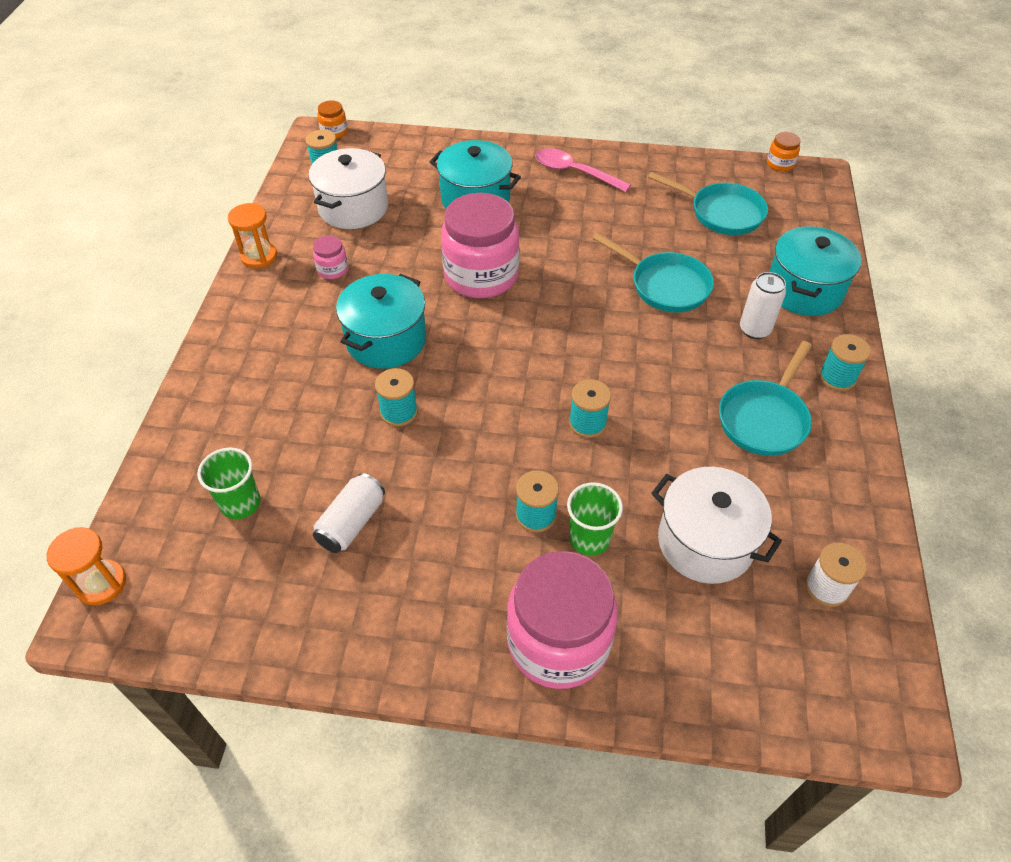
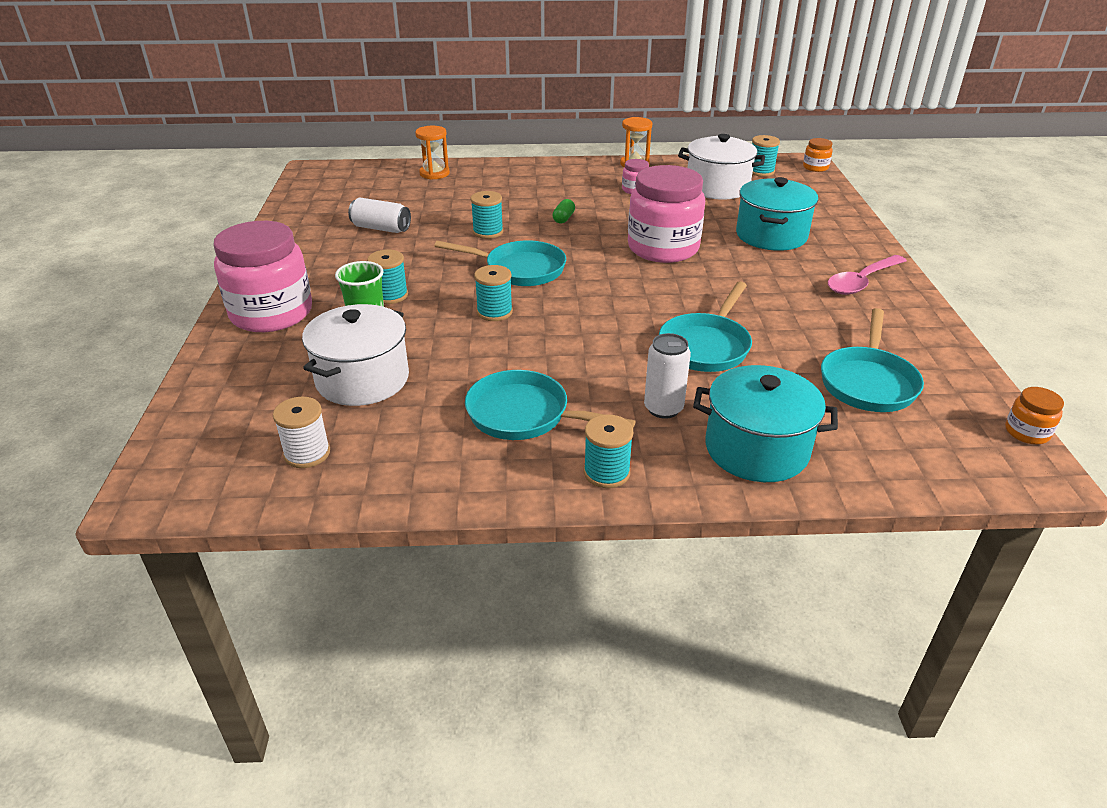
camera: 80 degrees right, 15 degrees down
(101, 583) = (336, 167): orange hourglass -> orange hourglass (434, 173)
(240, 503) = (396, 193): green cup -> none
(386, 340) = (563, 218): turquoise pot -> green capsule
(500, 392) = (520, 269): none -> turquoise pan
(574, 172) = (861, 282): pink spoon -> pink spoon turned 150 degrees counterclockwise

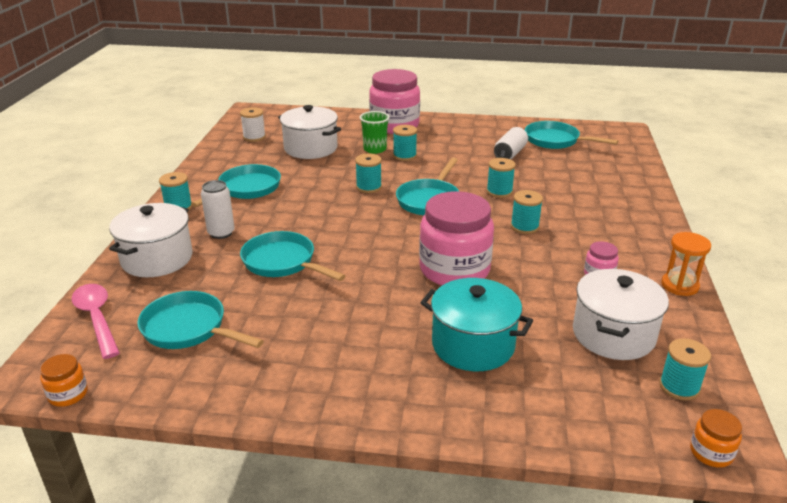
camera: 100 degrees right, 5 degrees down
(341, 204) = (555, 141): none -> turquoise pan
(434, 173) = (625, 175): orange hourglass -> none
(563, 218) = (524, 227): green capsule -> turquoise spool
(756, 449) = (157, 259): turquoise pot -> white pot
(861, 282) = (349, 382): pink spoon -> pink spoon (97, 318)

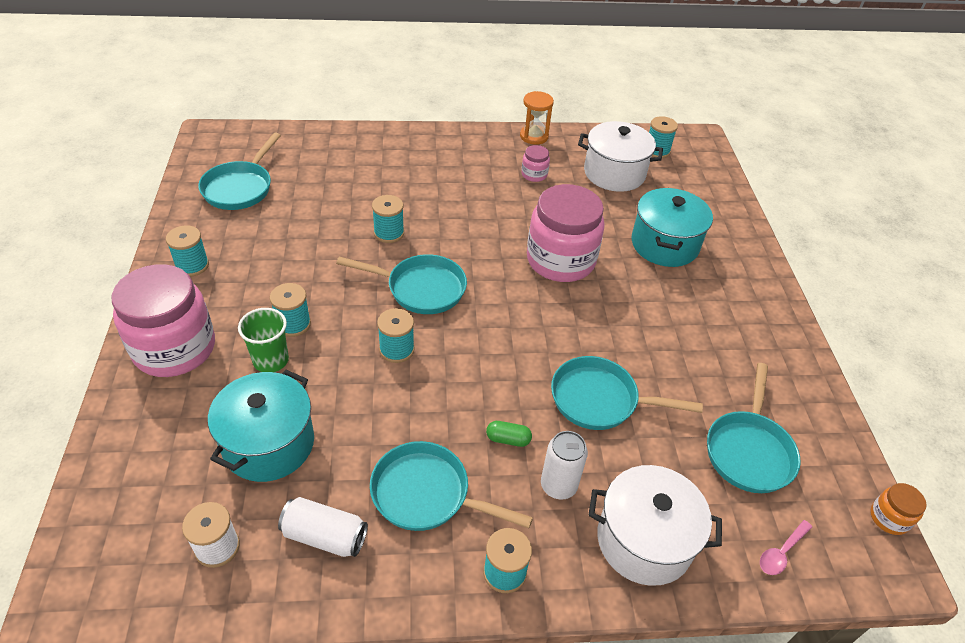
camera: 105 degrees left, 15 degrees up
(97, 318) = (781, 552): pink spoon -> pink spoon, size x0.56
(269, 219) = (508, 439): none -> green capsule
(282, 262) = (600, 400): turquoise pan -> turquoise pan turned 75 degrees clockwise
(310, 148) = (269, 444): white pot -> turquoise pot
(510, 154) = (281, 225): white can -> white can (325, 536)
(524, 227) = (464, 215): turquoise spool -> turquoise spool (192, 265)
(711, 453) = (709, 146): orange jar -> none

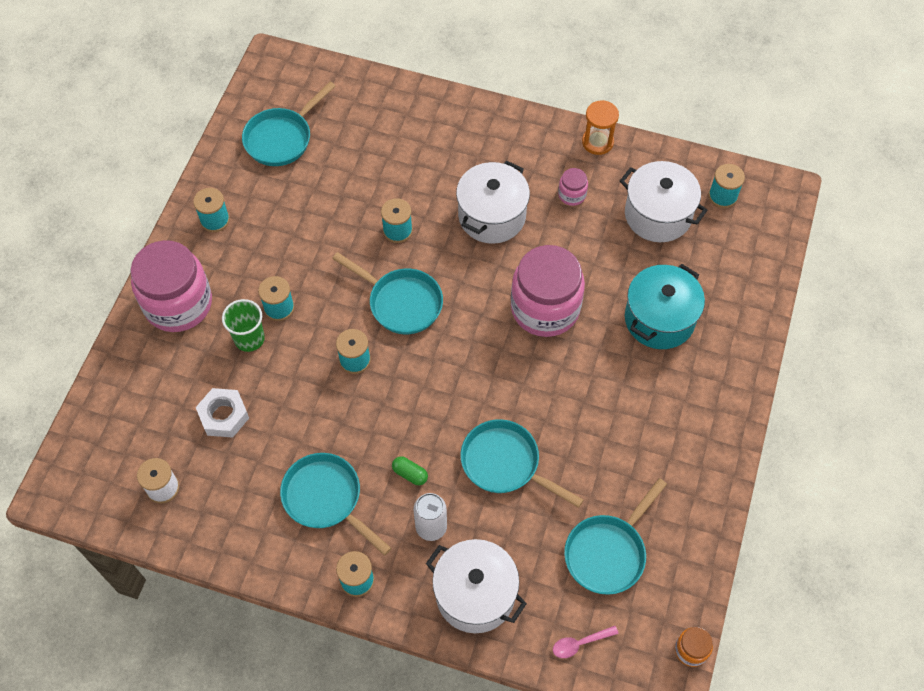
camera: 25 degrees right, 15 degrees up
(269, 444) = (224, 416): turquoise pot -> white nut
(325, 536) = (239, 506): white can -> none
(472, 204) = (492, 216): none -> white pot

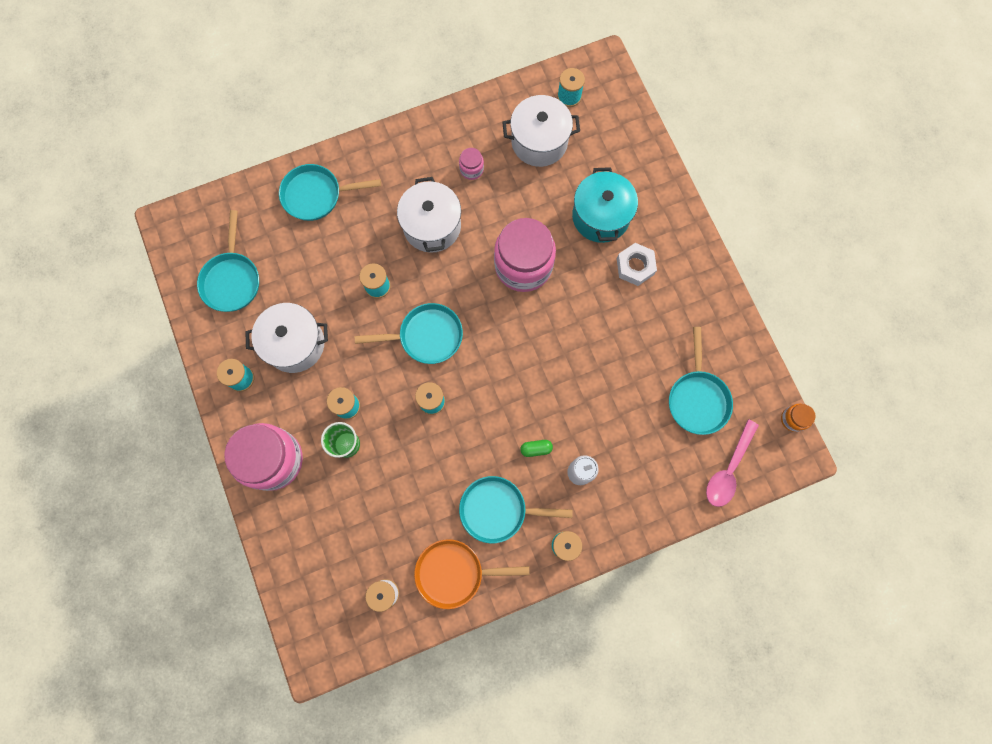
camera: 40 degrees left, 15 degrees up
(224, 416) = (380, 511): white nut -> white nut (635, 266)
(237, 521) = (454, 573): none -> orange pan
(475, 594) = (643, 492): white pot -> white pot (295, 344)
(505, 464) = (588, 393): turquoise pan -> turquoise pan (316, 195)
(580, 643) = (728, 469): pink spoon -> pink spoon, size x1.79
(597, 142) = (455, 117): orange hourglass -> none

